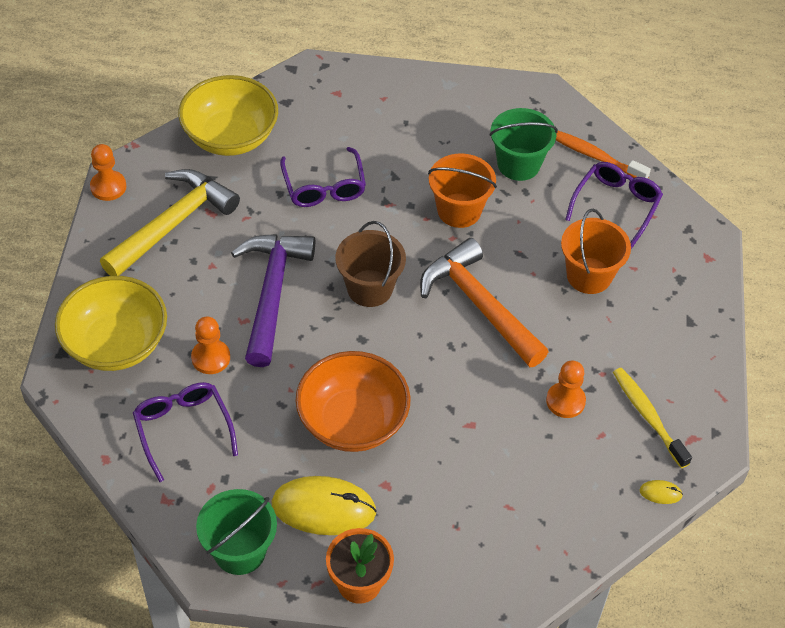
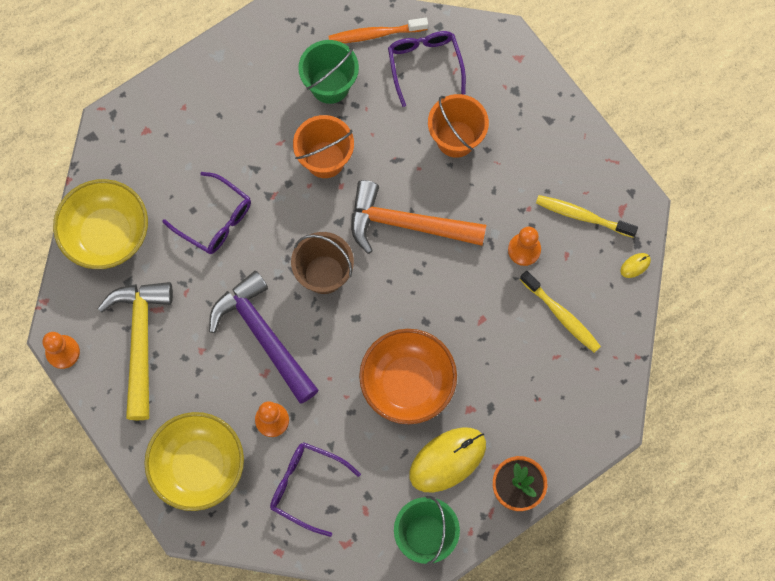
camera: 40 degrees left, 20 degrees up
(548, 478) = (561, 315): none -> yellow toothbrush

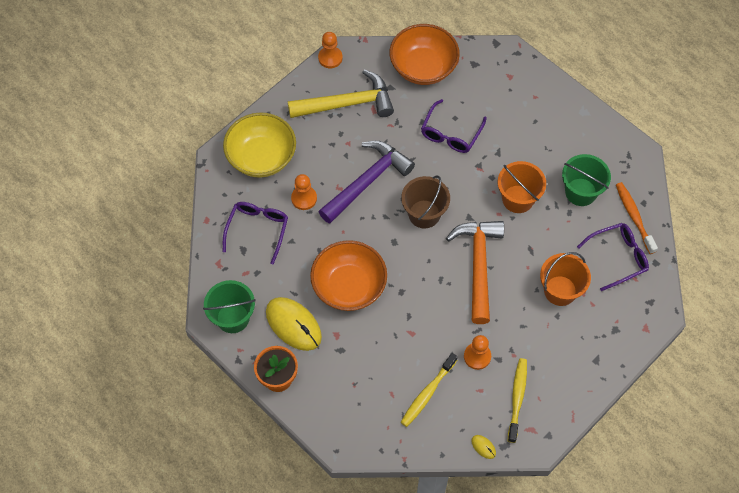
camera: 80 degrees right, 10 degrees down
(107, 234) = (423, 67): yellow bowl -> orange bowl

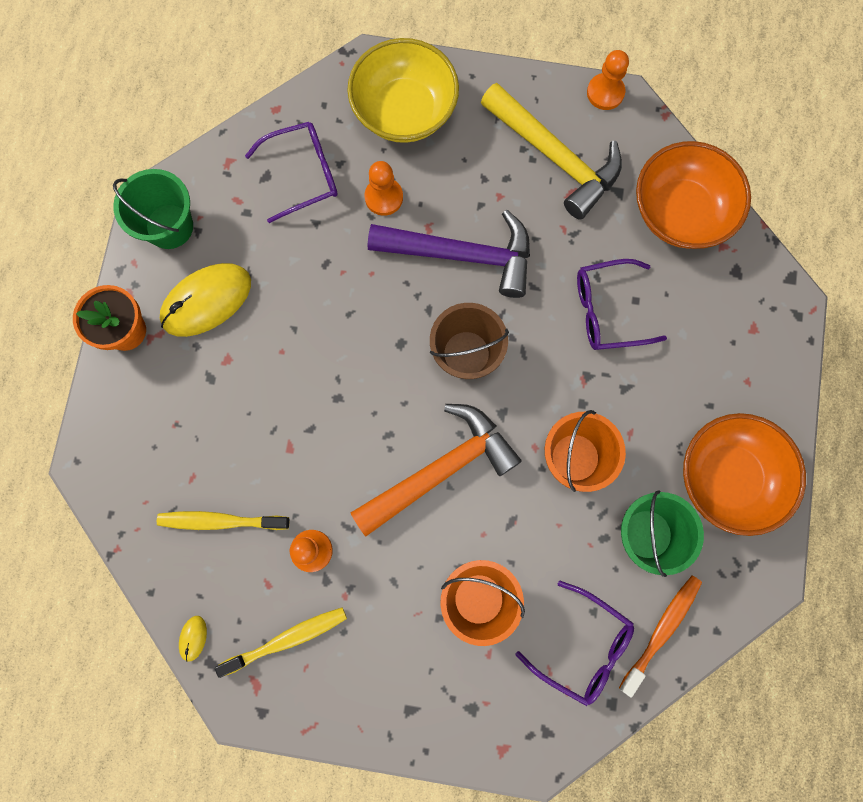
camera: 55 degrees right, 15 degrees up
(293, 325) = (206, 301): yellow mouse -> yellow mouse turned 45 degrees clockwise
(349, 286) = (301, 331): orange bowl -> orange bowl (727, 477)

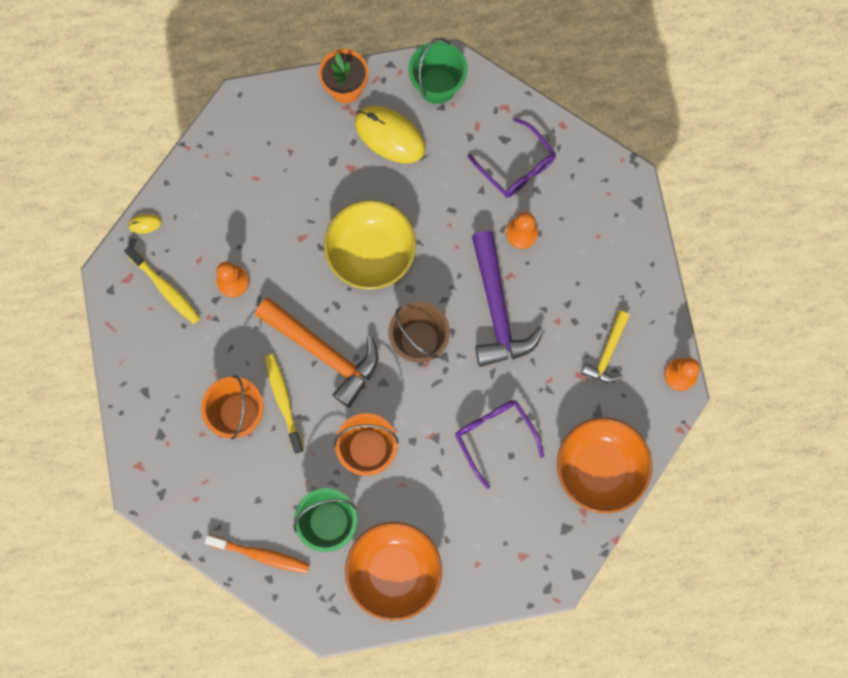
camera: 70 degrees right, 0 degrees up
(220, 521) = (232, 210): yellow toothbrush -> yellow toothbrush (283, 401)
(404, 111) = (600, 222): yellow bowl -> yellow bowl (371, 253)
(554, 157) = (607, 353): yellow hammer -> yellow hammer, size x0.56
(583, 646) = (230, 500): purple glasses -> none

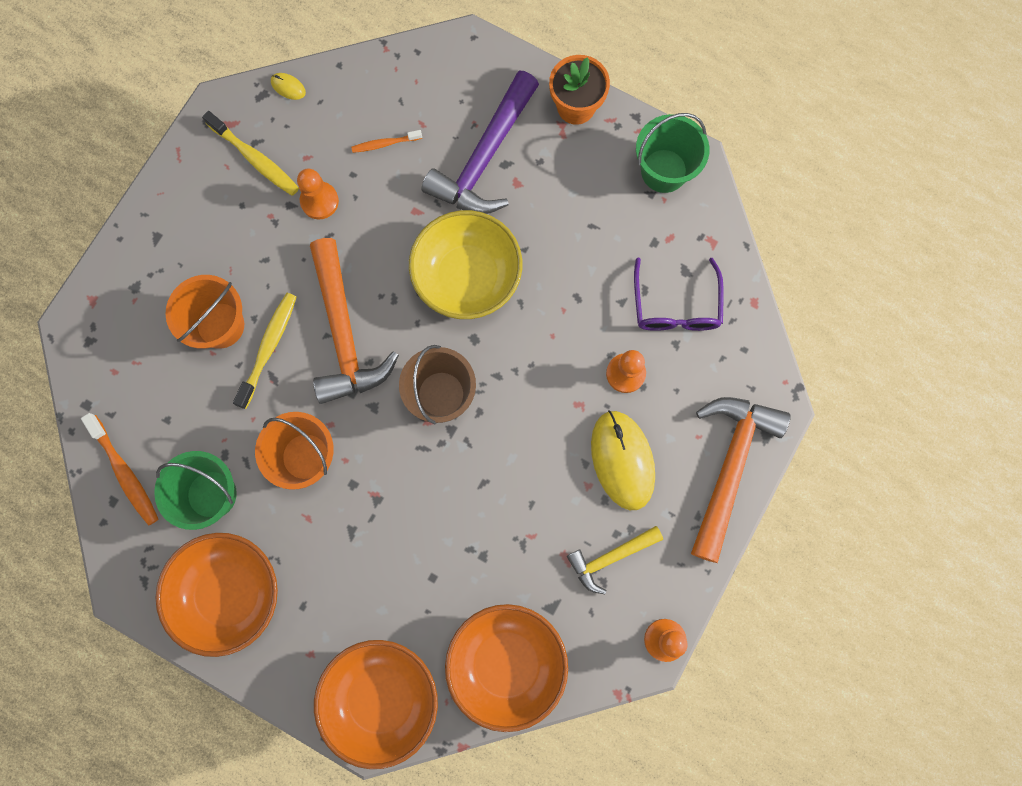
camera: 40 degrees right, 0 degrees up
(165, 288) = (255, 159): yellow toothbrush -> yellow toothbrush turned 45 degrees counterclockwise
(243, 210) = (385, 144): none -> orange toothbrush
(390, 135) = (579, 182): yellow mouse -> yellow mouse (622, 460)
(494, 436) = (432, 546): purple glasses -> none
(497, 309) = (539, 426): purple hammer -> purple hammer (484, 157)
(542, 552) = (381, 697): none -> orange bowl
(632, 239) = (730, 467): none -> orange hammer

